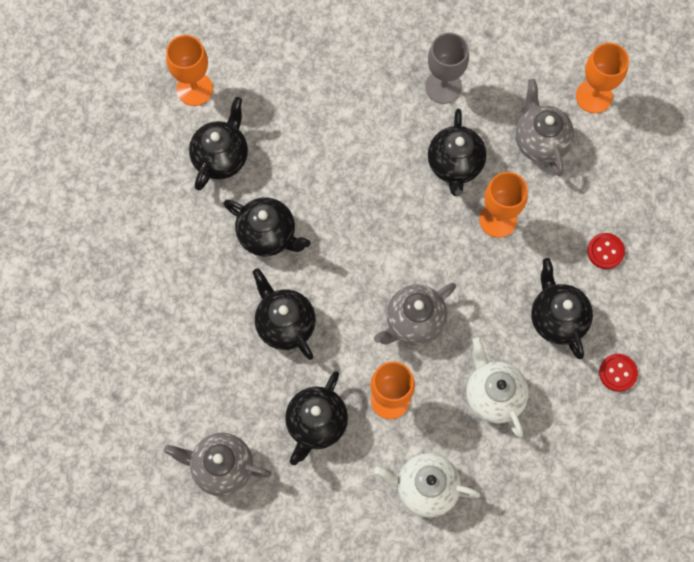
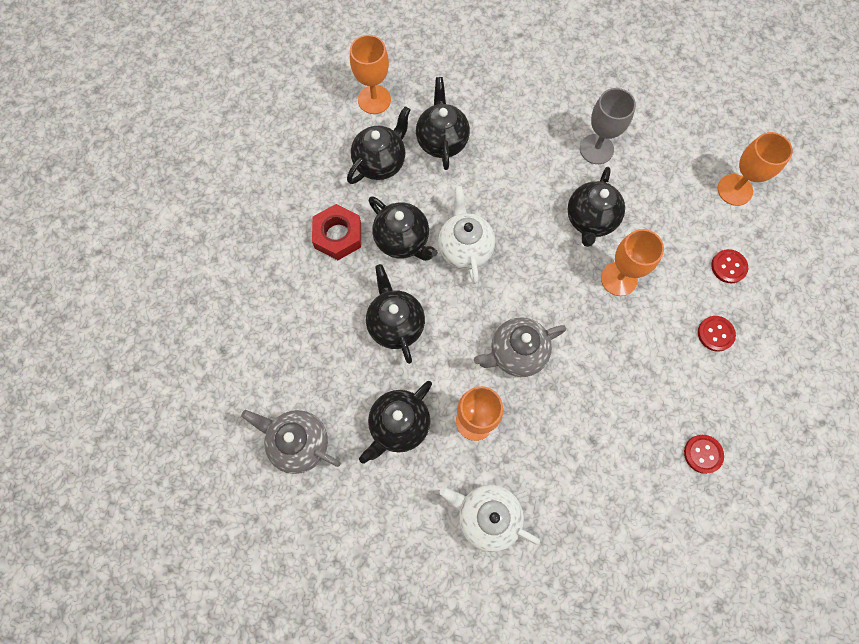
camera: 15 degrees right, 0 degrees up
(199, 247) = (338, 235): none -> red nut
(493, 395) = (575, 443): white teapot -> white teapot (465, 248)
(540, 141) = (675, 218): grey teapot -> none
(557, 318) = (654, 385): black teapot -> black teapot (442, 141)
(604, 179) = (728, 267): none -> red button

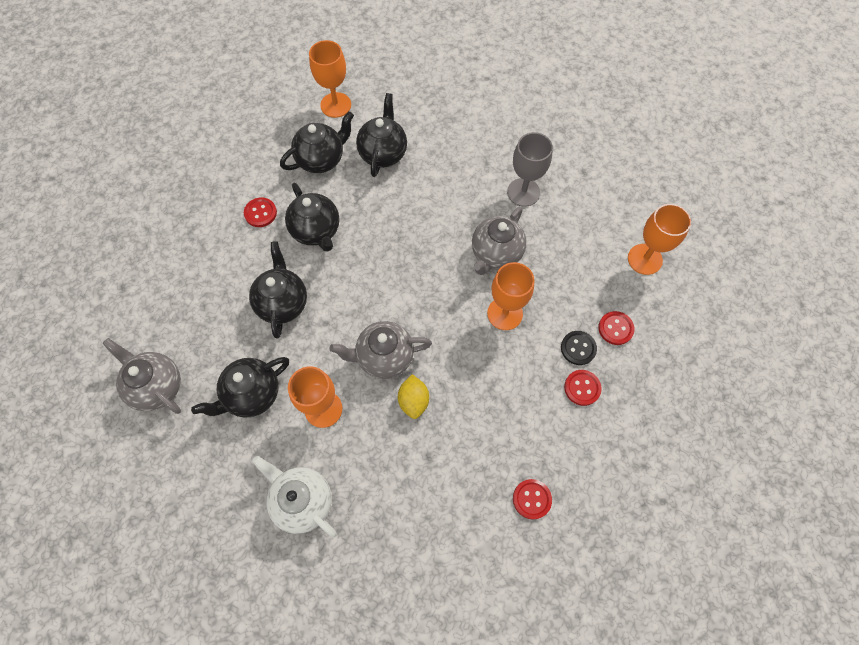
camera: 15 degrees right, 5 degrees down
(338, 235) = (260, 213): red nut -> red button
(465, 248) = (370, 251): white teapot -> none
(560, 389) = (413, 401): none -> yellow lemon
(590, 220) = (496, 254): black teapot -> grey teapot
(699, 295) = (578, 348): none -> black button

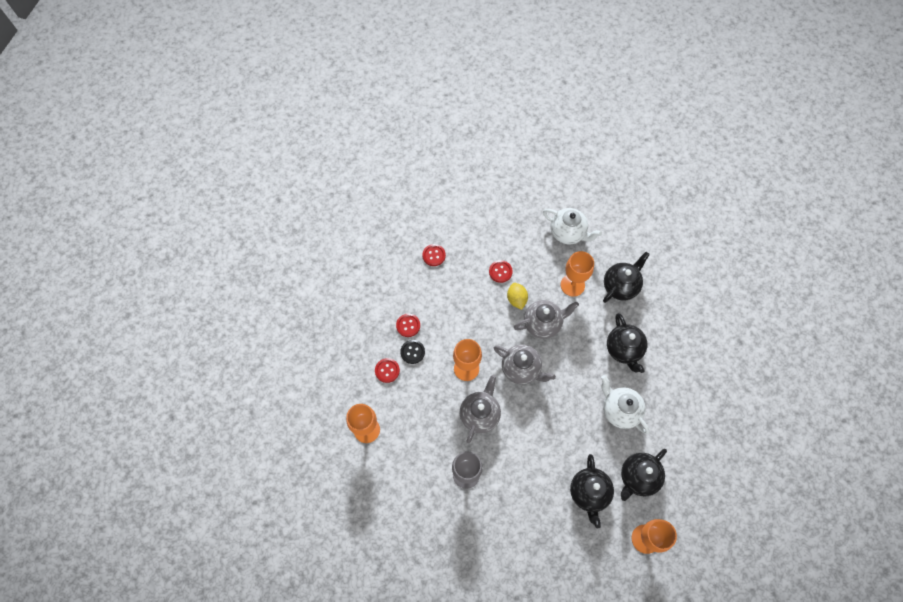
camera: 170 degrees right, 0 degrees up
(157, 386) = (683, 281): grey teapot -> grey teapot (521, 369)
(260, 213) = (667, 418): red button -> red button (500, 272)
(316, 231) = (619, 410): black teapot -> white teapot

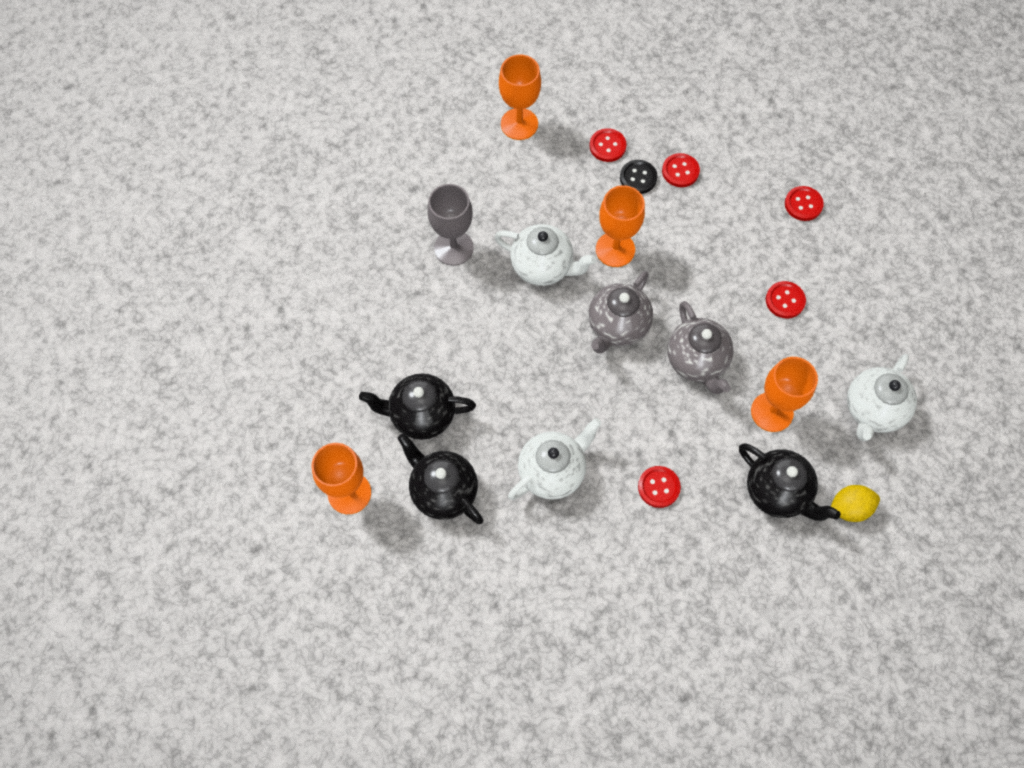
camera: 90 degrees right, 0 degrees up
(480, 414) = (543, 267): grey teapot -> white teapot
(516, 299) = (737, 323): yellow lemon -> yellow lemon (849, 508)
(623, 349) = (658, 487): black teapot -> red button

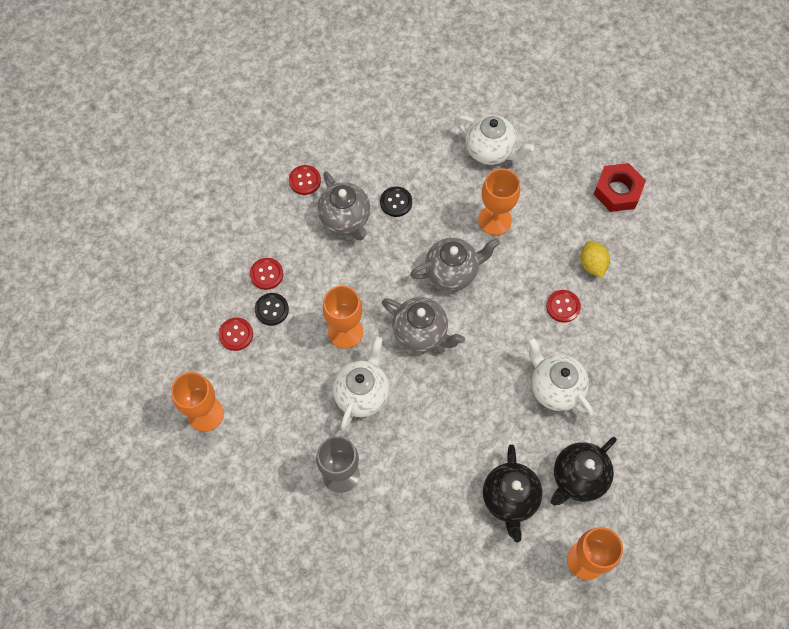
camera: 90 degrees left, 0 degrees up
(757, 247) = (345, 219): none -> grey teapot
(777, 492) = (561, 222): black teapot -> none
(785, 300) = (396, 202): red button -> black button
(831, 568) = (617, 191): none -> red nut
(849, 508) = (570, 174): yellow lemon -> yellow lemon (592, 264)

